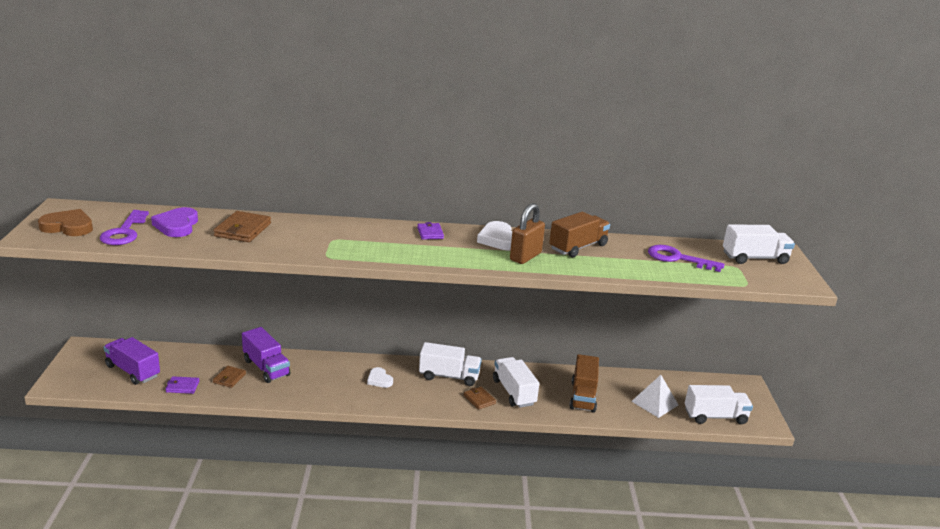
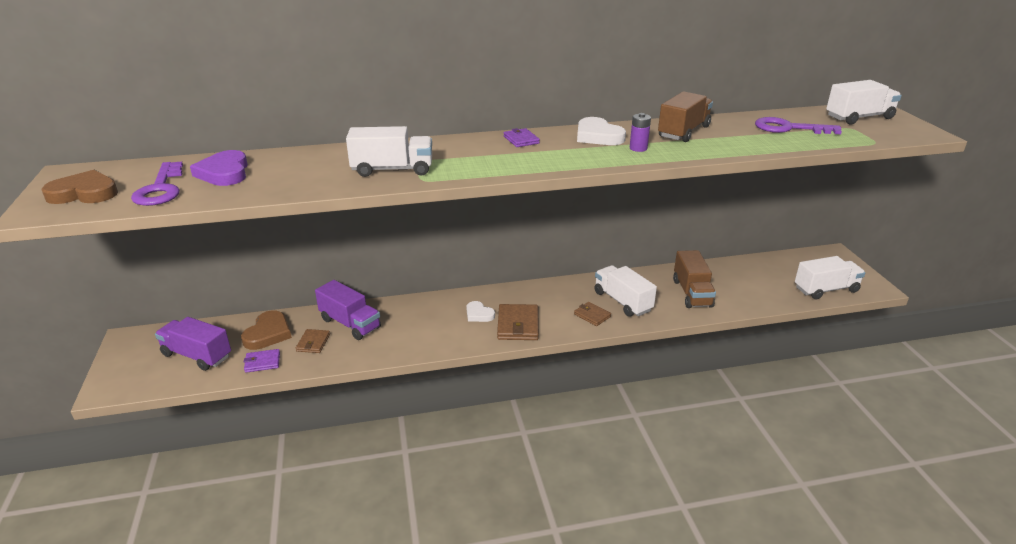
camera: 10 degrees left, 5 degrees up
(196, 363) = (268, 333): none -> brown heart
(243, 230) = (307, 166): brown wallet -> brown wallet (518, 325)
(449, 376) = (549, 297): white truck -> white truck (392, 170)
(525, 256) = (638, 148): brown padlock -> purple battery
(655, 403) = (763, 287): white pyramid -> none

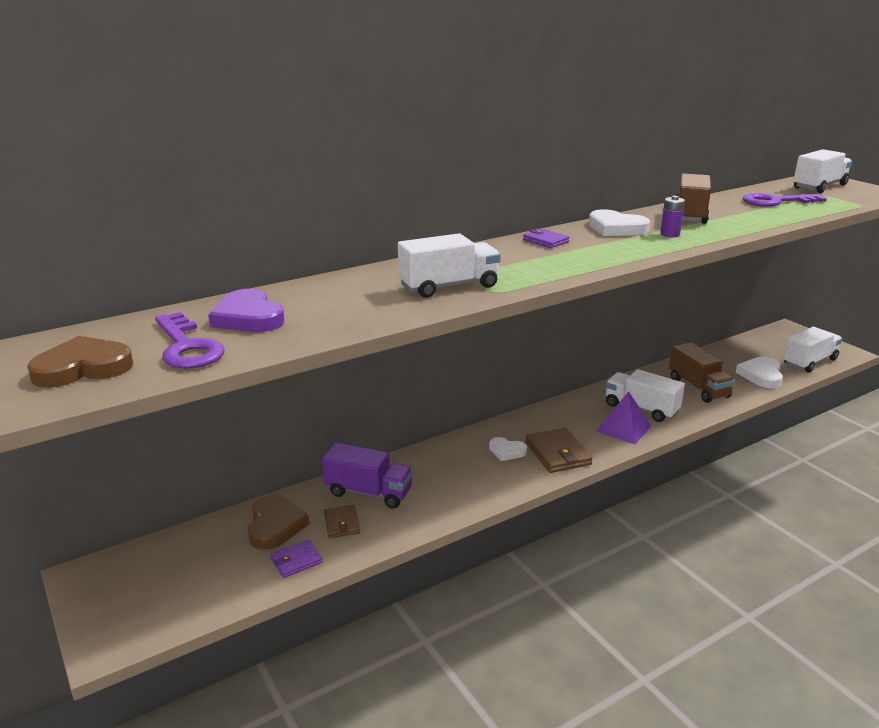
camera: 20 degrees left, 5 degrees down
(197, 355) = (201, 573): purple truck -> none
(592, 315) = (624, 428): brown wallet -> purple pyramid
(764, 293) = (761, 375): none -> white heart

